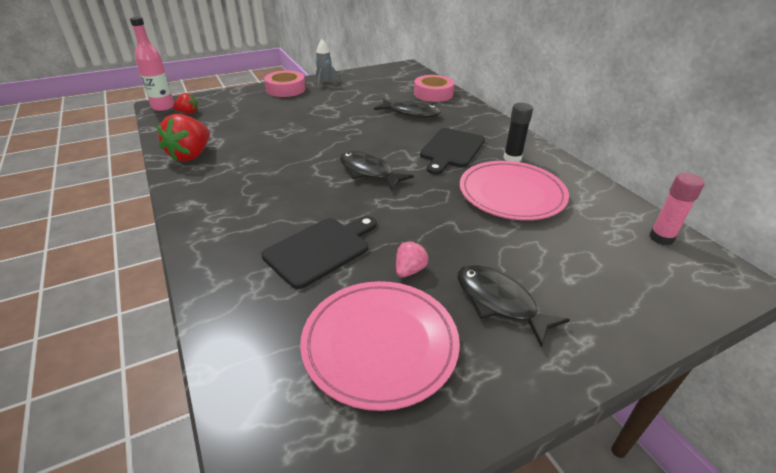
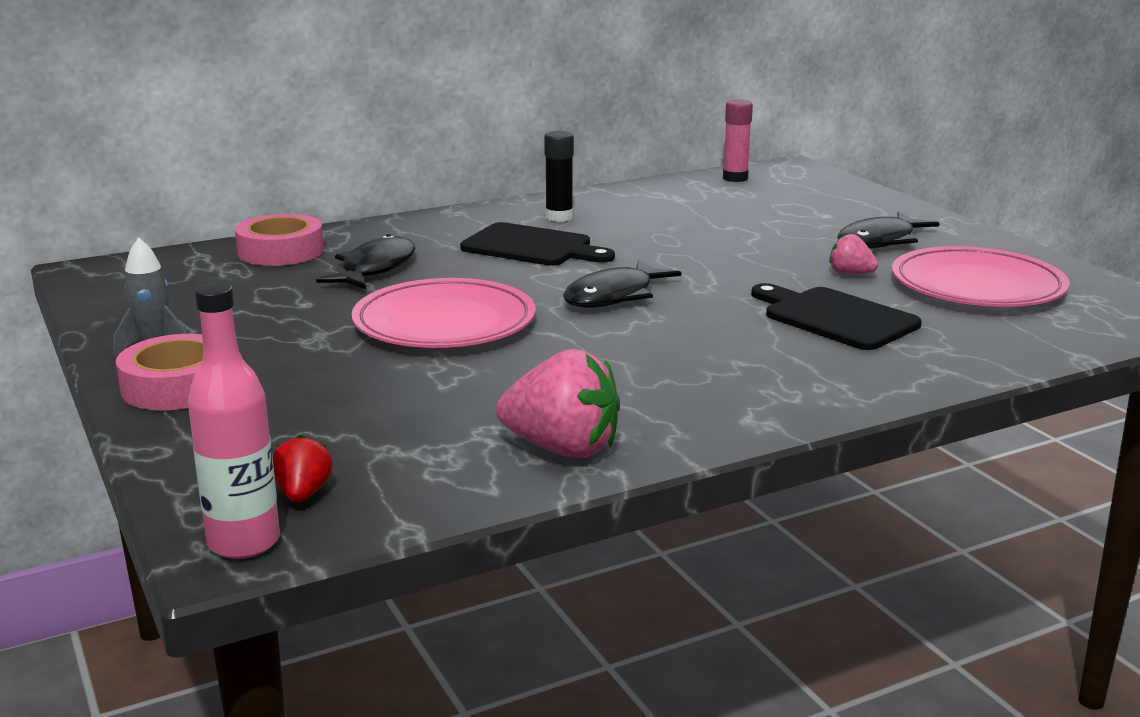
camera: 90 degrees left, 15 degrees down
(191, 155) = (562, 449): red strawberry -> pink strawberry
(511, 194) = (661, 224): pink plate -> pink plate (444, 323)

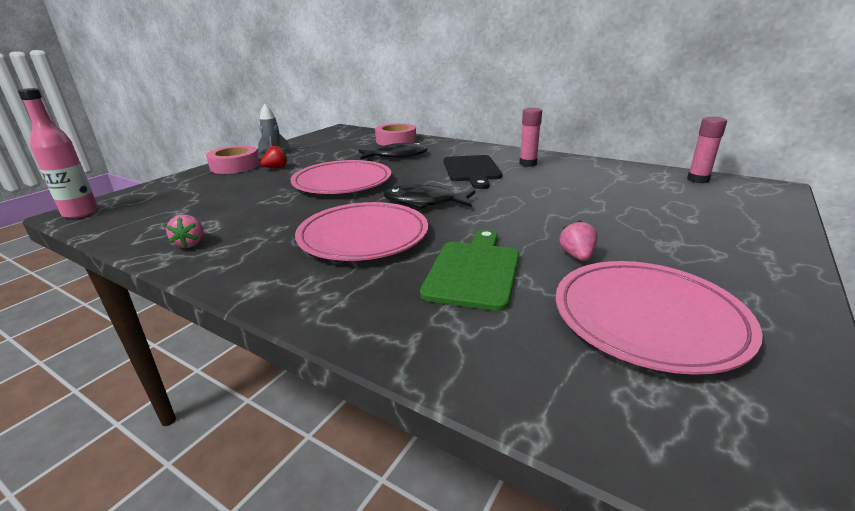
camera: 60 degrees right, 5 degrees up
(303, 494) = (129, 209): red strawberry -> red strawberry (276, 168)
(559, 217) = (528, 164): black glue stick -> pink glue stick
(562, 449) = (190, 244): pink strawberry -> pink strawberry, size x0.53
(681, 346) = (363, 236): none -> pink plate
(835, 318) = (474, 271): black cutting board -> green cutting board
(880, 241) = (676, 251): black fish -> none

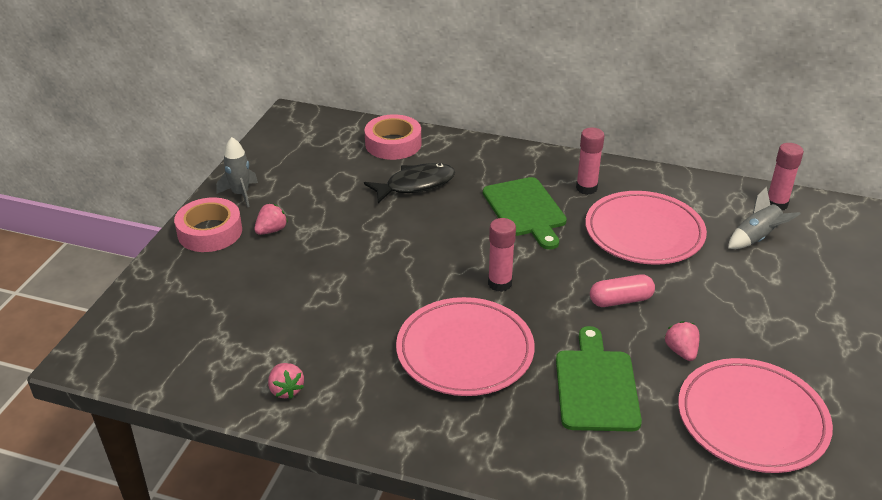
camera: 15 degrees left, 10 degrees up
(81, 213) = (96, 357): pink bottle -> none
(276, 168) = (271, 230): red strawberry -> pink strawberry
(342, 182) = (380, 253): pink plate -> pink plate (644, 232)
(424, 202) = (500, 283): black fish -> pink glue stick
(472, 170) = (525, 210): black cutting board -> green cutting board
(528, 219) = (620, 300): none -> pink capsule
(675, 195) = (756, 238): none -> grey rocket

